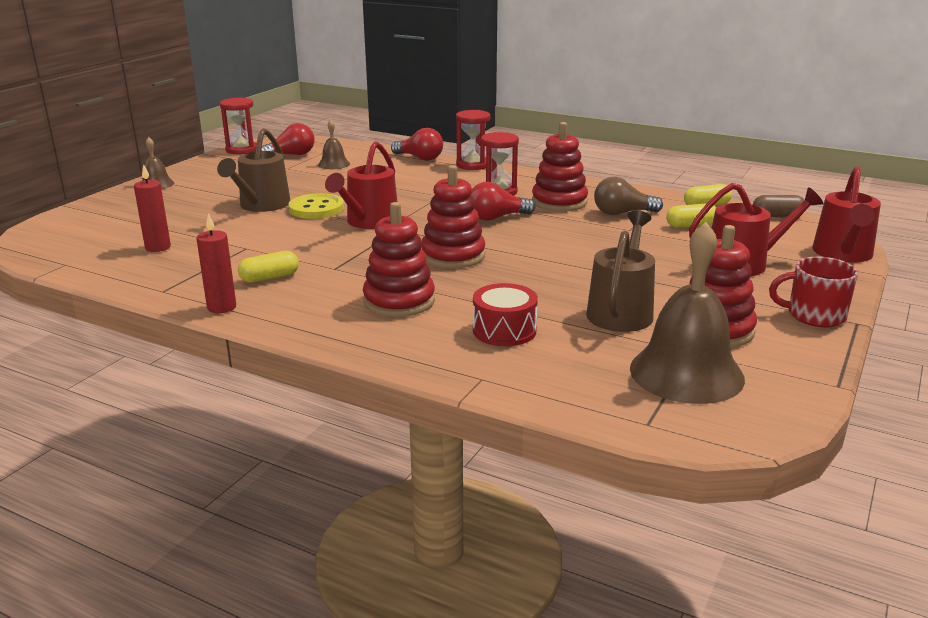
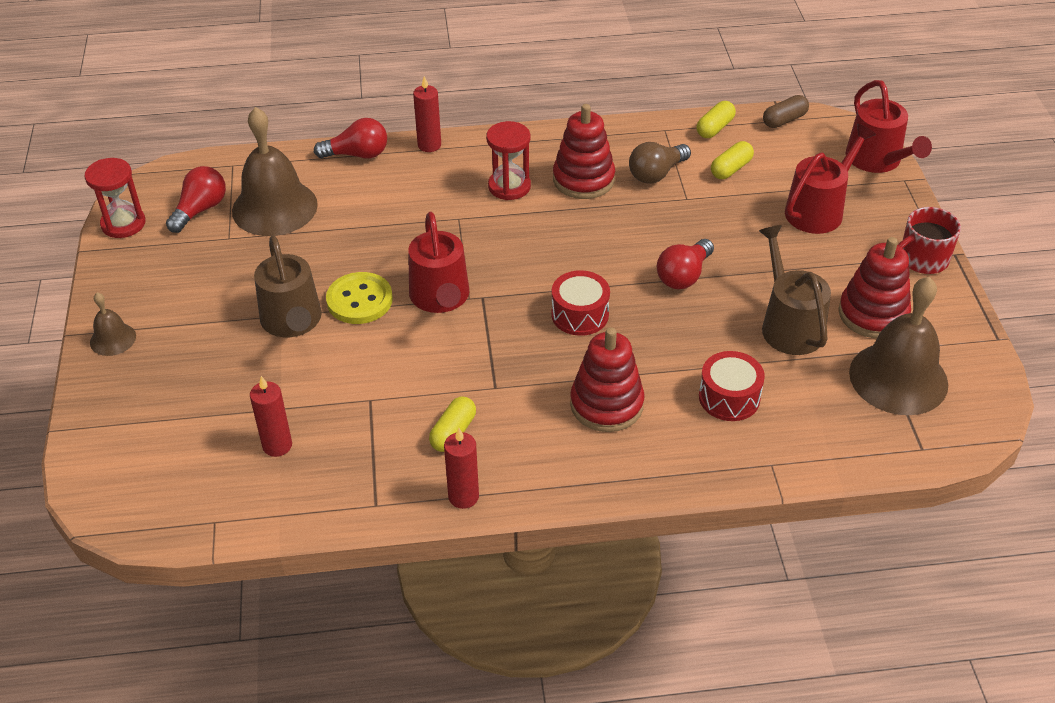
camera: 35 degrees left, 20 degrees up
(334, 164) = (274, 207): brown bell -> brown bell, size x2.07
(453, 256) = (580, 314): red stacking toy -> red drum
(473, 165) = (429, 145): red hourglass -> red candle
(496, 218) = (554, 233): red light bulb -> red light bulb (683, 276)

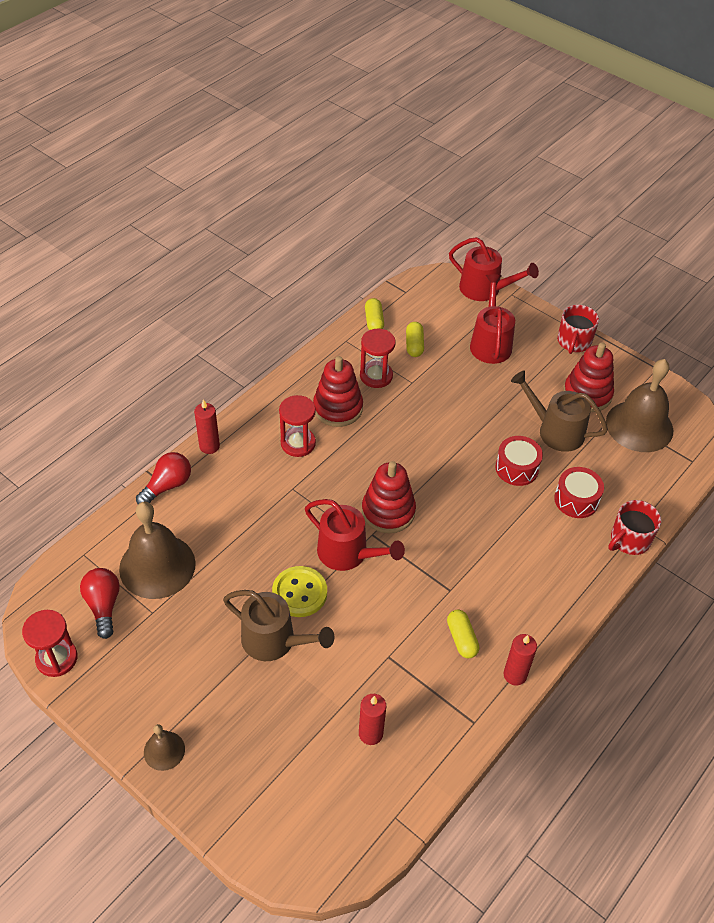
camera: 45 degrees left, 5 degrees up
(580, 314) = (441, 505): red drum -> red drum (517, 468)
(606, 404) = (521, 553): red stacking toy -> red stacking toy (388, 511)
(656, 174) = (376, 376): brown light bulb -> red hourglass
(683, 276) = (468, 437): red light bulb -> none
(742, 469) = (629, 540): none -> red mug
(784, 120) = (406, 291): brown capsule -> none

